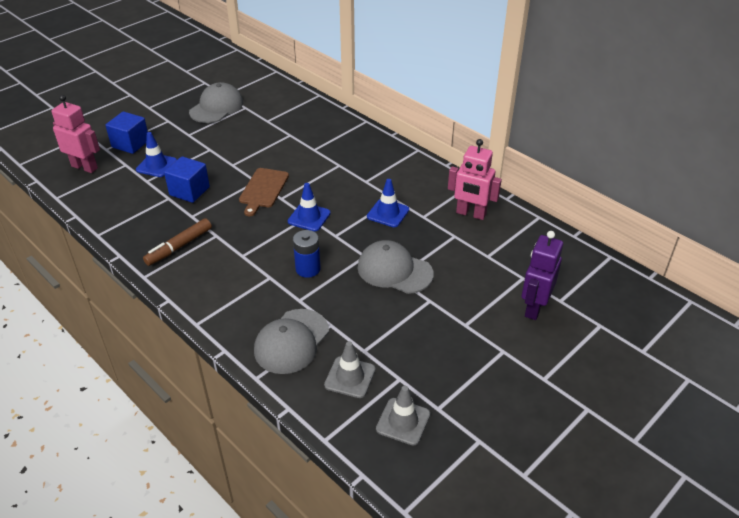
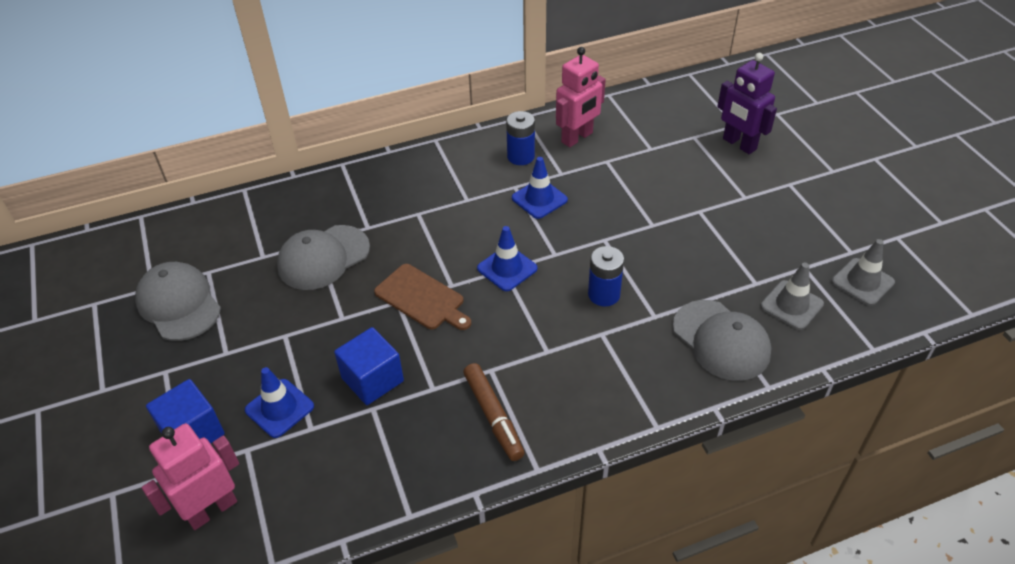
camera: 65 degrees left, 5 degrees up
(394, 270) = (640, 223): grey cap -> grey cap (323, 257)
(428, 192) = (521, 156): none -> blue battery

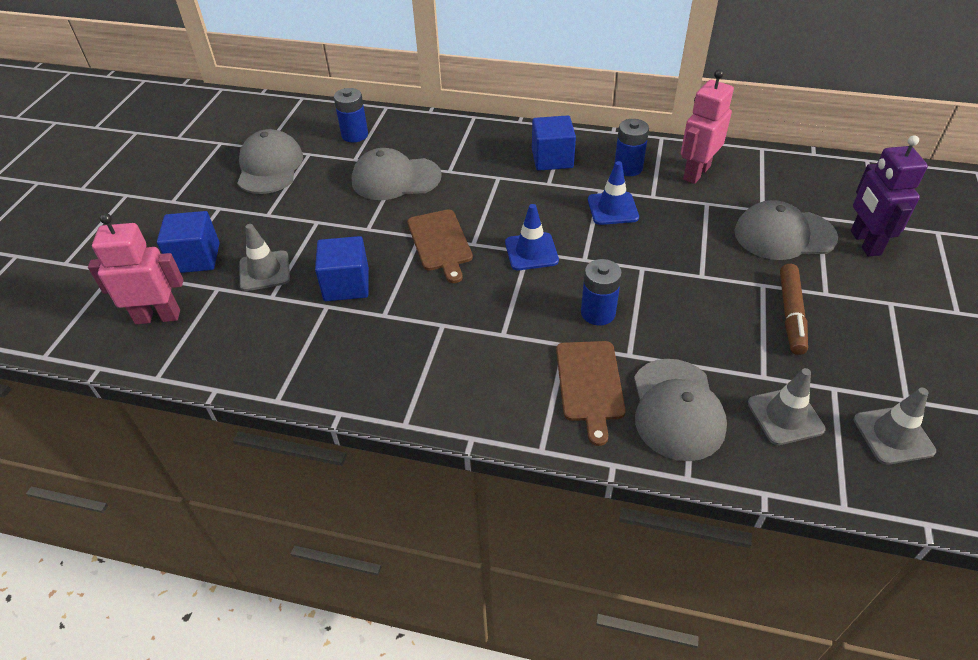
camera: 35 degrees right, 0 degrees up
(239, 232) = (355, 135): none -> blue battery
(279, 408) = (264, 271): blue traffic cone -> grey traffic cone
(450, 175) = (552, 159): none -> blue cube
(493, 415) = (410, 361): brown marker -> brown marker (791, 314)
(577, 138) = (696, 173): pink robot -> pink robot turned 135 degrees clockwise
(647, 356) = (590, 385): none -> brown cutting board
(682, 163) = (784, 235): none -> grey cap

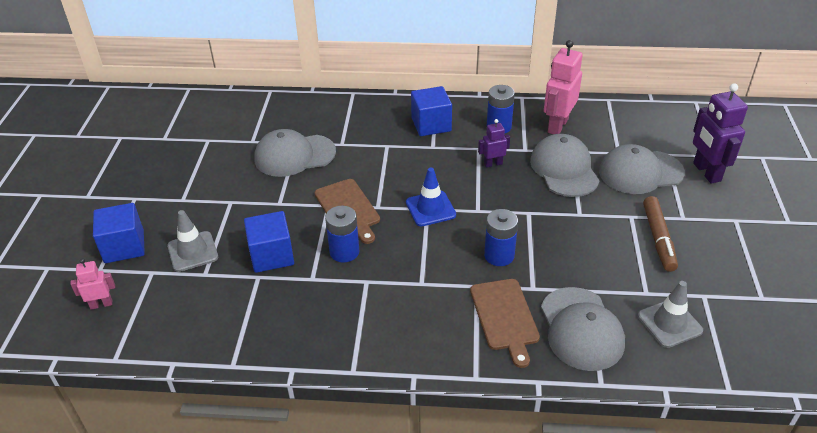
camera: 10 degrees left, 5 degrees down
(158, 317) = (101, 304): pink robot -> pink robot, size x0.54
(270, 167) = (174, 155): grey cap -> grey cap (564, 169)
(355, 135) = (247, 119): blue battery -> blue battery (344, 252)
(612, 209) = (493, 164): blue traffic cone -> purple robot
(893, 435) = (756, 328): grey traffic cone -> none

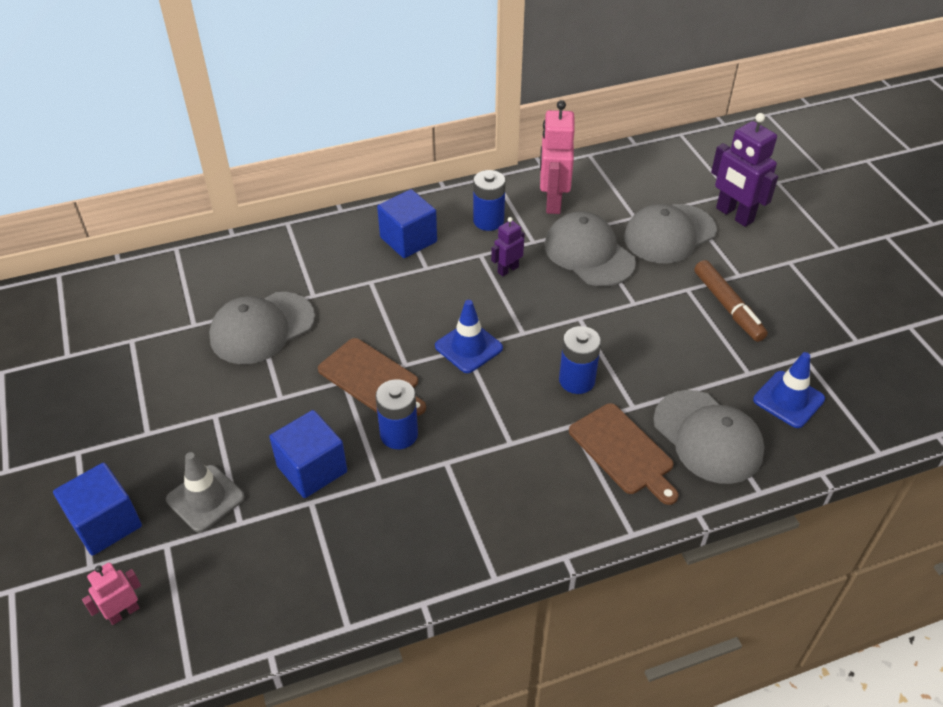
camera: 25 degrees left, 5 degrees up
(669, 323) = (788, 399): grey traffic cone -> blue traffic cone

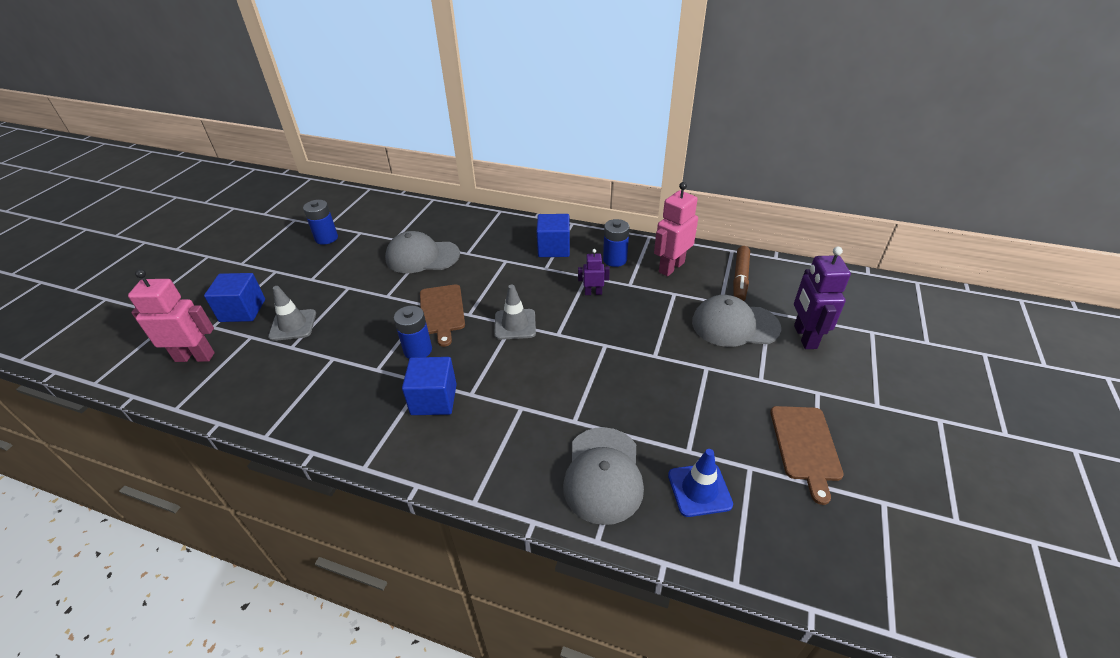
camera: 40 degrees right, 5 degrees down
(123, 612) = (195, 357): pink robot -> pink robot, size x1.85
(312, 469) = (354, 341): blue cube -> blue cube (434, 399)
(468, 347) = (515, 324): blue traffic cone -> grey traffic cone
(577, 380) = (557, 381): blue battery -> blue battery (326, 238)
(589, 253) = (659, 309): grey cap -> none
(623, 452) = (532, 445): brown cutting board -> brown cutting board (805, 446)
(727, 306) = (725, 395): brown marker -> brown marker (740, 278)

